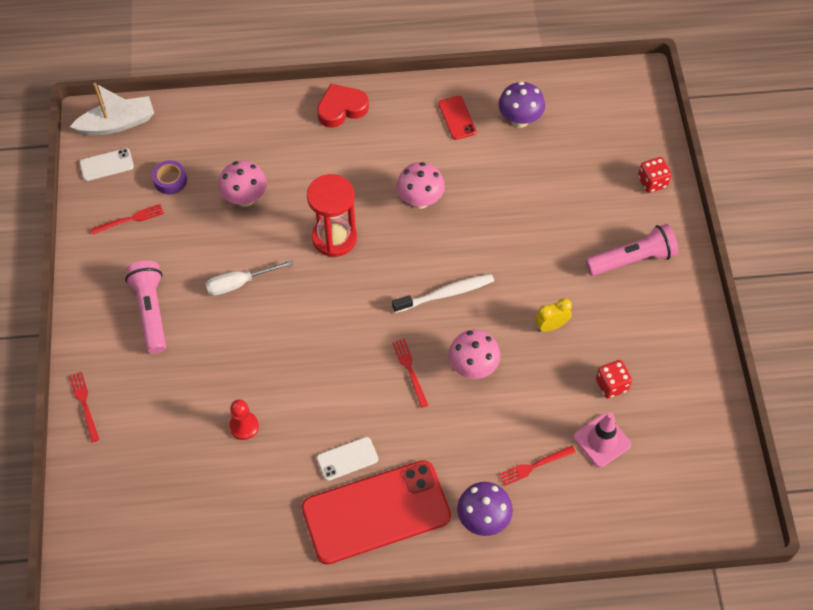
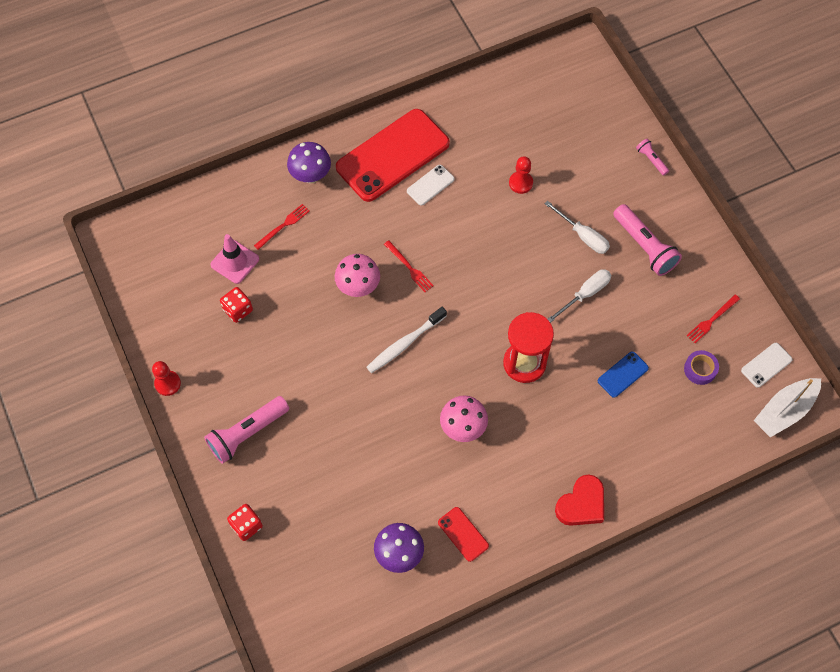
camera: 160 degrees right, 5 degrees up
(84, 404) = (651, 160): red fork -> pink flashlight
(208, 343) = (583, 236): none -> white screwdriver
(245, 198) = (623, 374): pink mushroom -> blue phone
(551, 326) = (303, 344): yellow clock -> none
(704, 332) = (167, 383): none -> red pawn

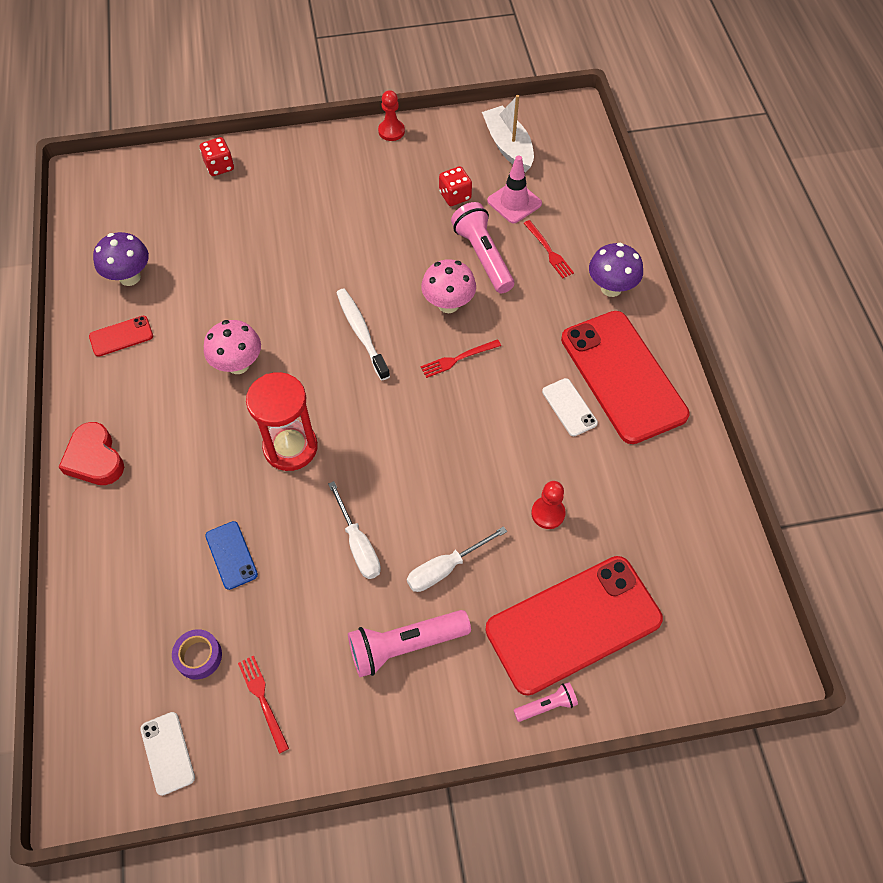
camera: 105 degrees right, 5 degrees down
(247, 433) = (313, 181): pink flashlight -> pink flashlight (483, 256)
(594, 154) = (573, 624): none -> red phone
(784, 411) = (92, 751): white boat -> white boat (508, 146)

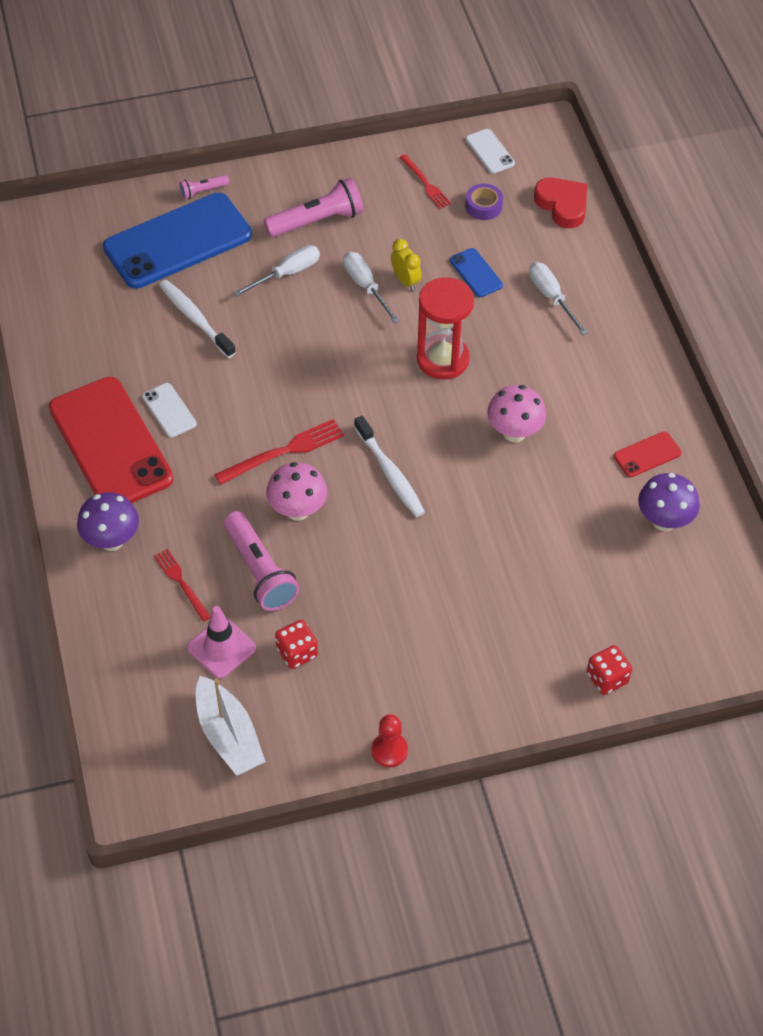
camera: 175 degrees right, 5 degrees down
(95, 459) = (626, 339): red heart -> red heart (562, 205)
(156, 516) = (551, 297): none -> white screwdriver
(312, 549) = (405, 281): none -> yellow clock
(458, 359) = (284, 452): red fork -> red fork, size x1.53
(548, 513) = (195, 318): red pawn -> white toothbrush
(573, 624) = (177, 241): red phone -> blue phone

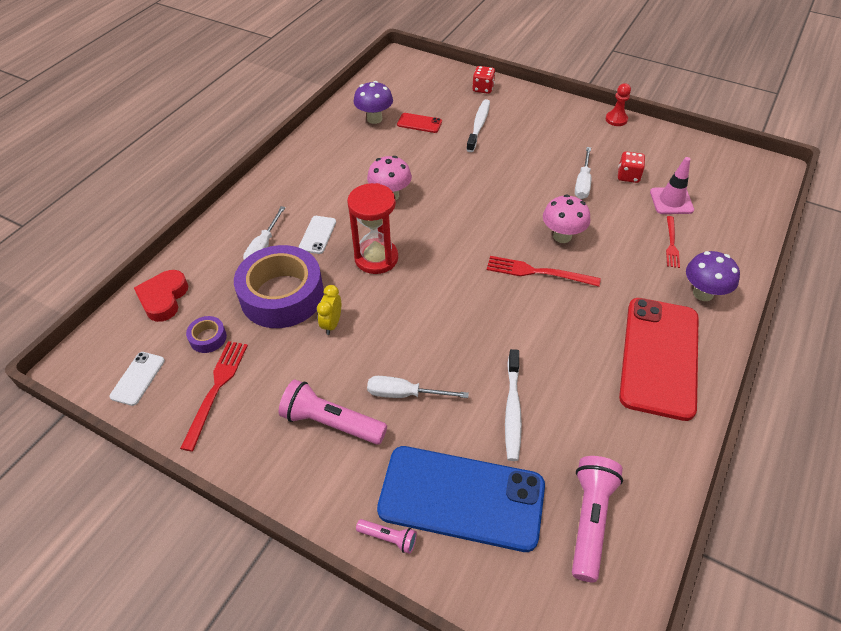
camera: 135 degrees left, 5 degrees down
(169, 410) = (595, 351): white phone -> white phone (317, 235)
(229, 735) = (698, 166): white boat -> none
(260, 571) = (615, 221): pink flashlight -> pink flashlight (590, 520)
(365, 286) = (362, 340): white screwdriver -> white screwdriver (582, 183)
(390, 473) = (485, 220): white toothbrush -> white toothbrush (478, 125)
(425, 183) = (216, 389): red fork -> red fork, size x1.53
(476, 273) = (282, 295): blue phone -> purple tape
(647, 454) = (339, 145): red phone -> red phone (419, 123)

